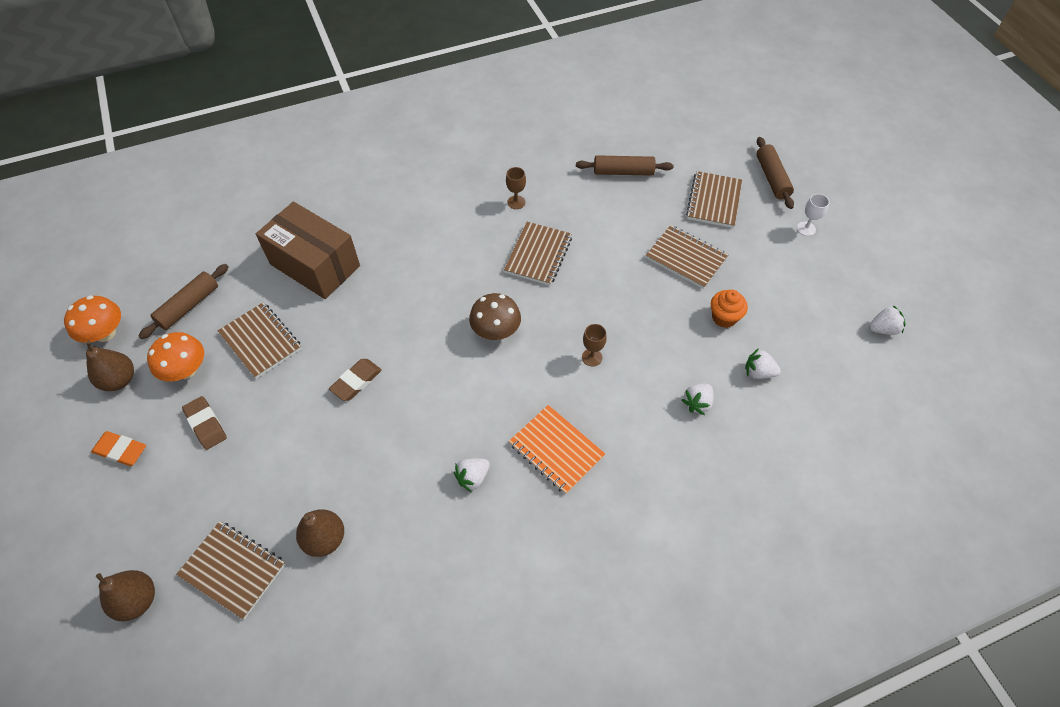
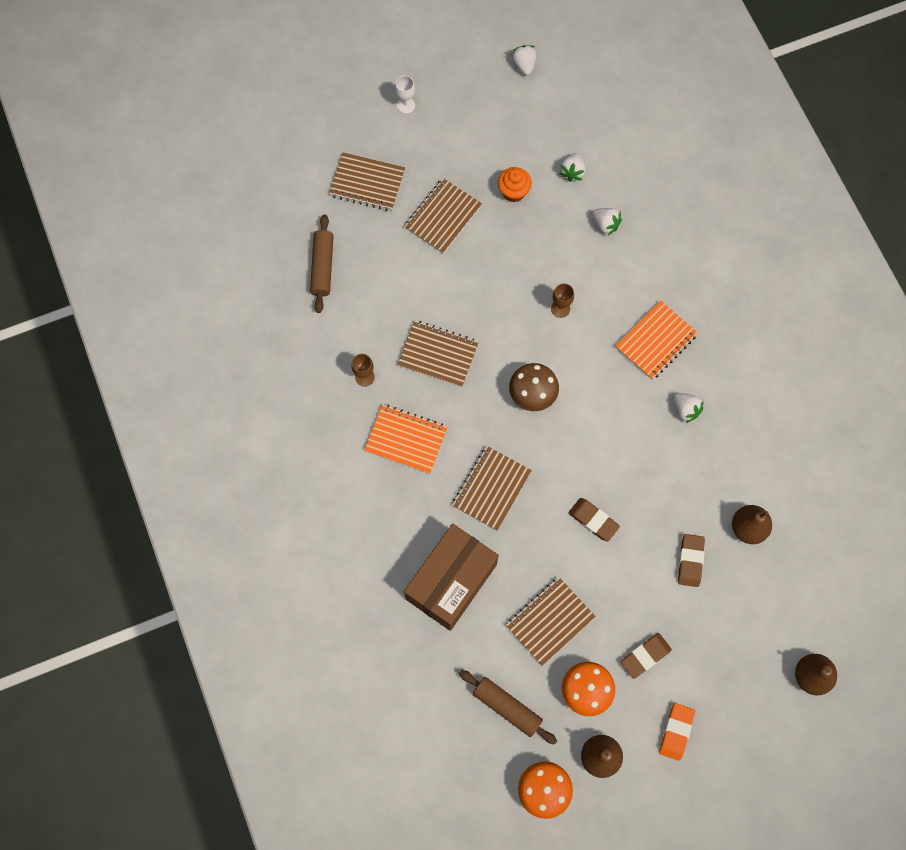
camera: 90 degrees left, 15 degrees up
(233, 569) = (779, 600): brown notebook -> brown notebook (491, 488)
(297, 473) = (690, 561): none -> brown eraser
(454, 232) = (406, 439): none -> orange notebook
(772, 178) = (336, 124): brown rolling pin -> none

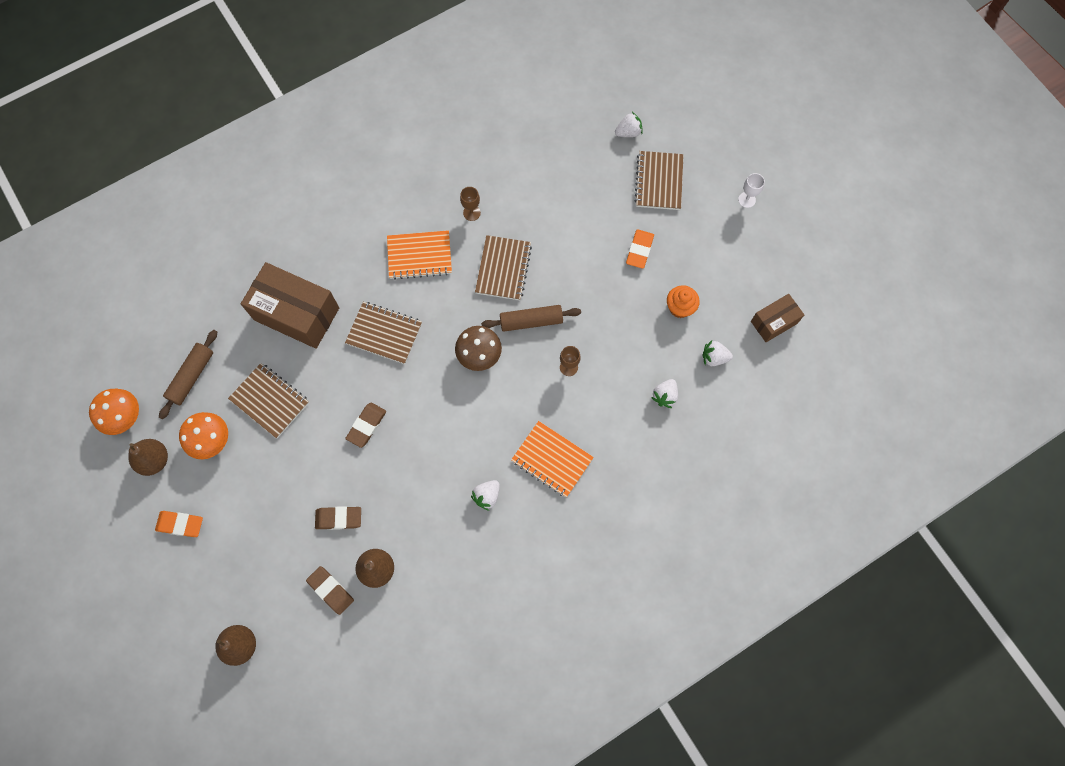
camera: 80 degrees right, 0 degrees up
(322, 267) = (569, 161): brown rolling pin -> brown rolling pin (531, 321)
(406, 439) = (419, 256): orange notebook -> orange notebook turned 75 degrees clockwise
(442, 217) = (639, 250): brown notebook -> orange eraser
(524, 65) = (819, 296): white strawberry -> white strawberry (628, 132)
(544, 110) = (774, 322): none -> brown box
(645, 656) = (246, 488): brown eraser -> brown eraser (330, 590)

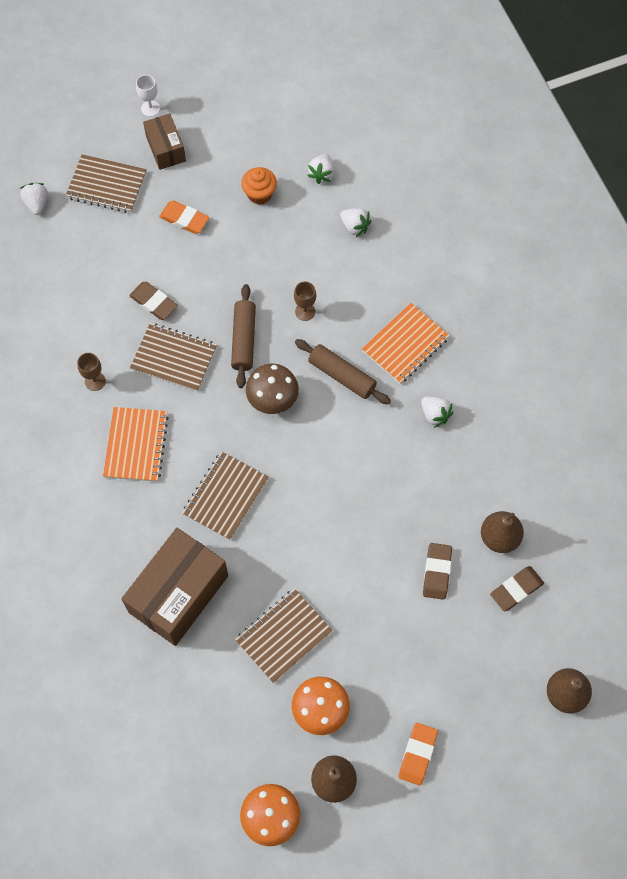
camera: 80 degrees left, 5 degrees down
(191, 376) = (234, 728): brown rolling pin -> brown rolling pin (342, 376)
(366, 425) = (334, 529): brown eraser -> brown eraser (154, 302)
(774, 322) = (294, 113): brown box -> brown box (166, 149)

